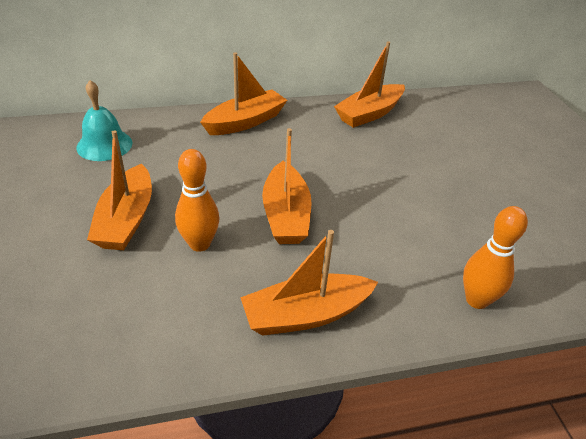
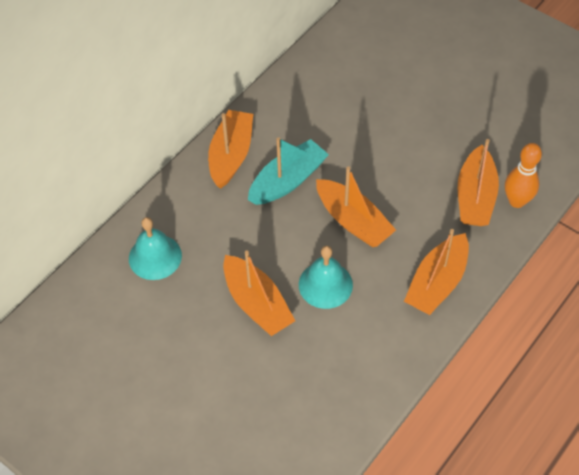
camera: 35 degrees left, 15 degrees up
(199, 244) = (325, 284): orange bowling pin -> turquoise bell
(266, 158) = (287, 181): none -> turquoise boat
(369, 114) = (313, 77): orange boat -> orange boat (475, 196)

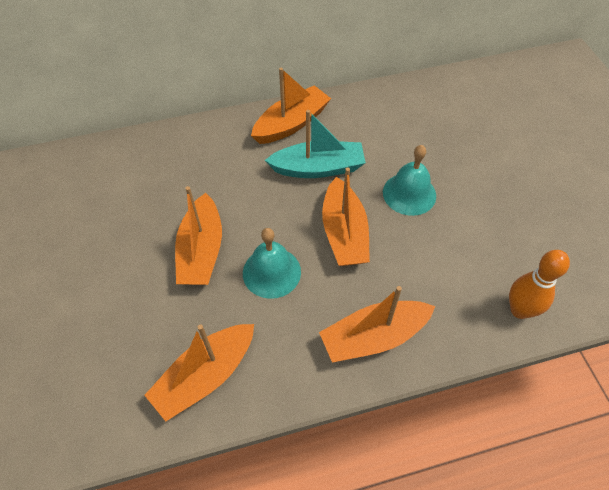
camera: 35 degrees right, 0 degrees up
(155, 257) = (162, 165): turquoise bell -> turquoise bell (409, 193)
(475, 196) = (479, 280): orange boat -> orange boat (205, 376)

